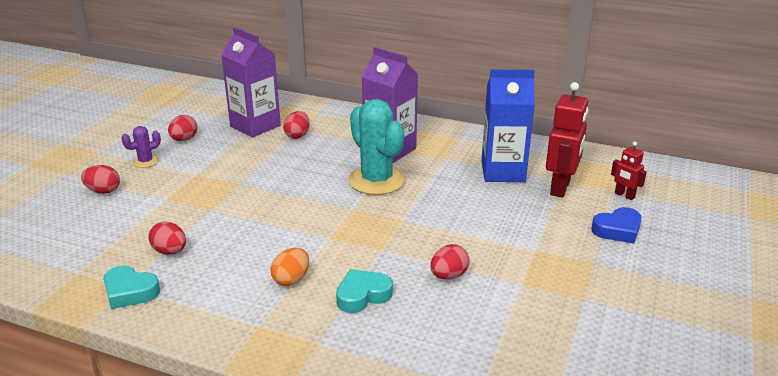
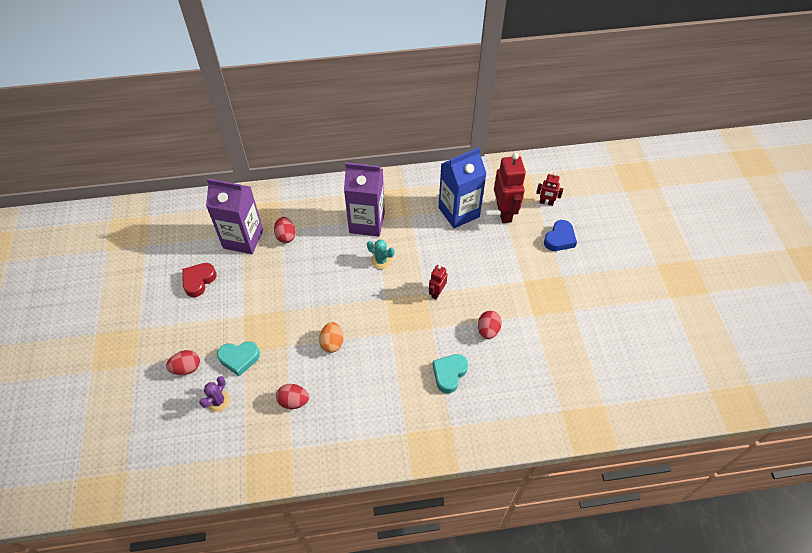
camera: 30 degrees left, 25 degrees up
(130, 292) = (299, 451): turquoise heart -> turquoise heart (239, 358)
(145, 161) = (190, 320): purple cactus -> purple cactus (218, 401)
(184, 139) = (198, 281): red egg -> red heart
(291, 279) = (396, 384): orange egg -> orange egg (332, 343)
(376, 180) = (381, 260): turquoise cactus -> turquoise cactus, size x0.47
(415, 224) = (437, 292): none -> red robot

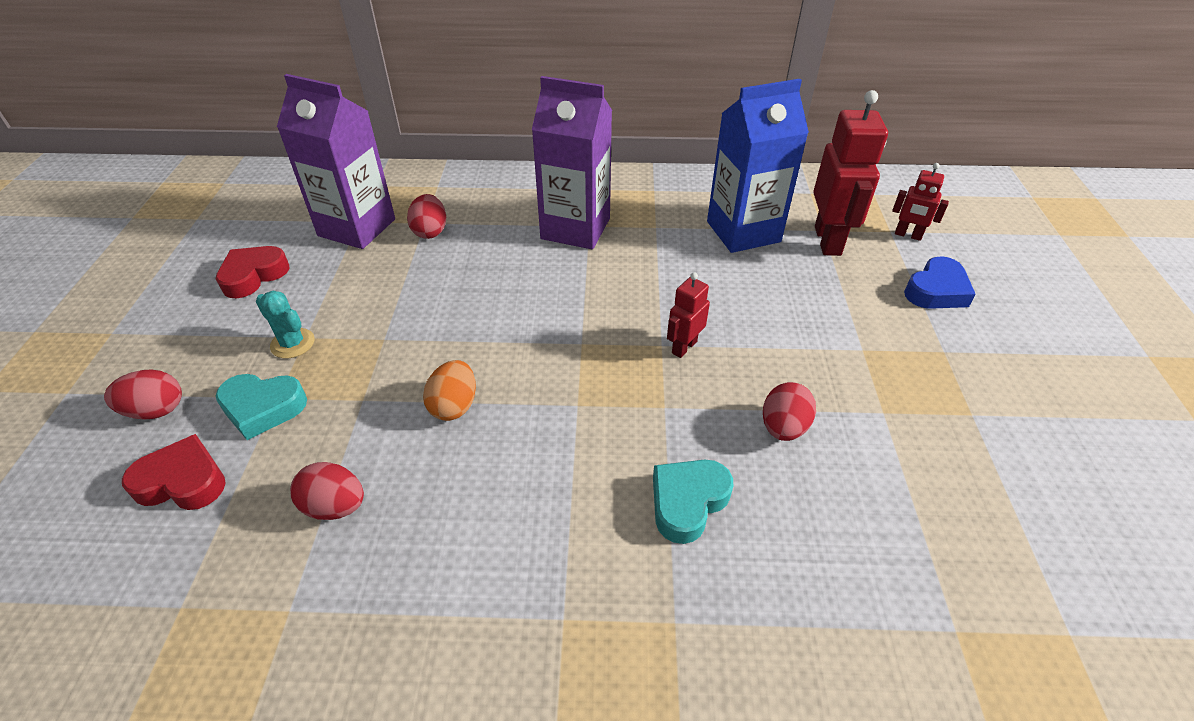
camera: 10 degrees right, 10 degrees down
(218, 401) = (182, 481): purple cactus -> red heart
(381, 260) = (587, 284): turquoise cactus -> turquoise cactus (292, 343)

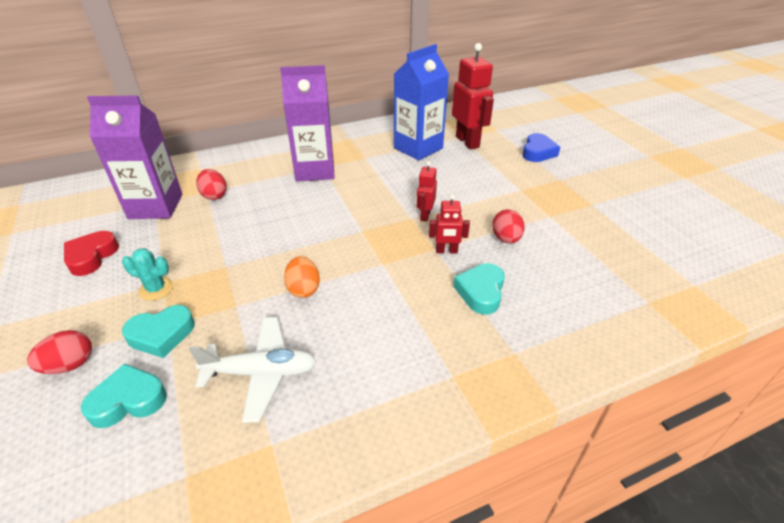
camera: 25 degrees left, 5 degrees down
(182, 481) = (128, 400): red heart -> turquoise heart
(335, 506) = (261, 373): red egg -> white plane
(908, 235) = (506, 129): red robot -> red robot (446, 251)

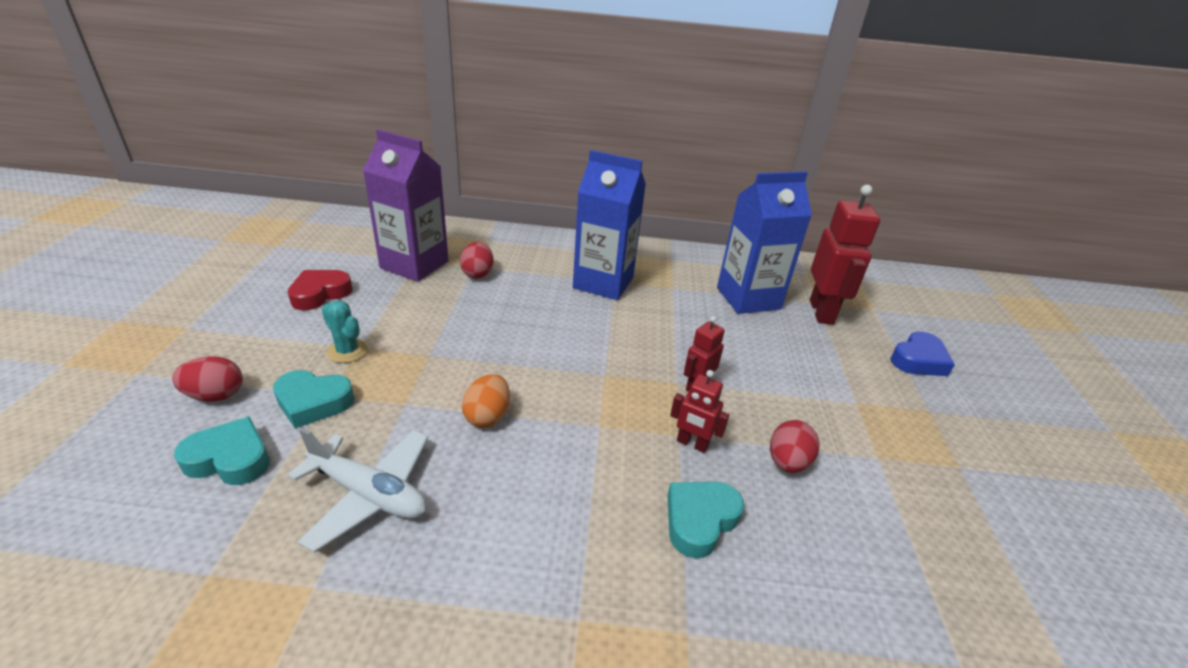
camera: 25 degrees right, 5 degrees down
(315, 170) = (603, 283): purple carton -> blue carton

